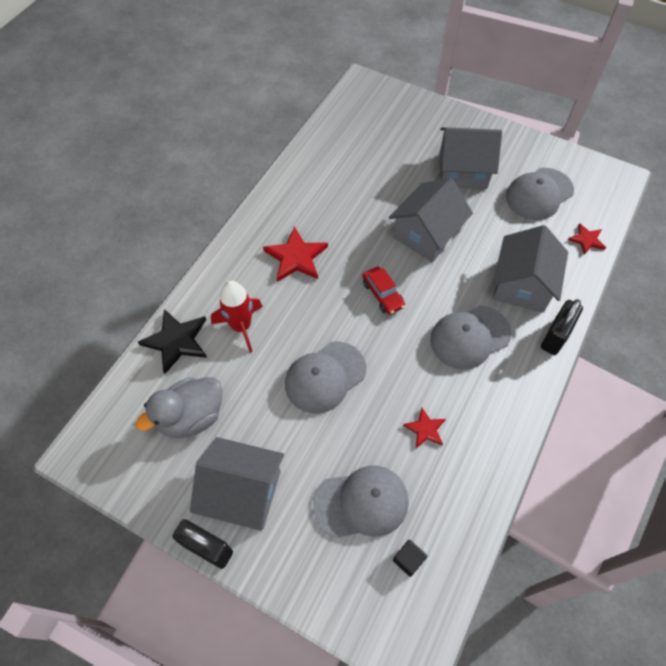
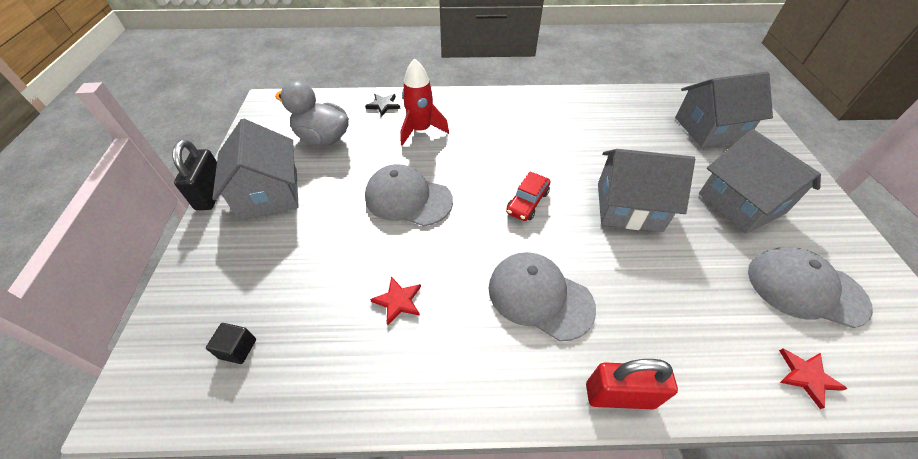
camera: 60 degrees right, 10 degrees down
(176, 341) = (383, 105): black star -> black star, size x0.57
(296, 257) = (513, 132): red star -> none
(361, 503) = (289, 280): grey cap -> none
(522, 285) = (656, 323): grey house -> grey house (709, 129)
(555, 336) = (619, 395): black padlock -> red padlock

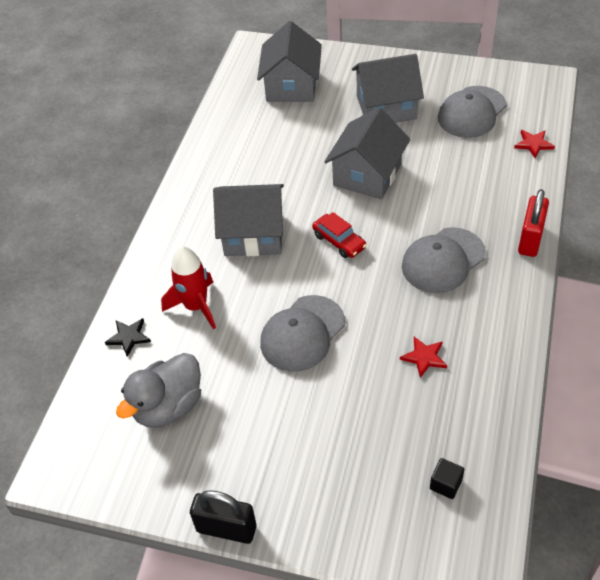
camera: 70 degrees left, 0 degrees up
(269, 193) = (248, 465): grey house -> grey house (253, 234)

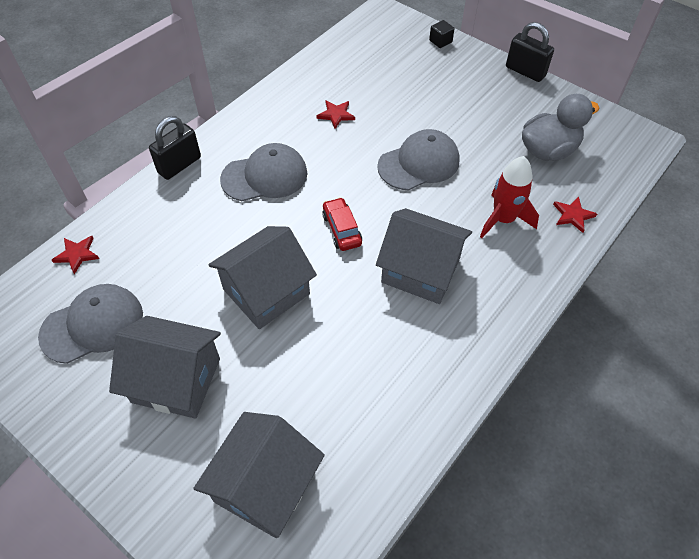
camera: 160 degrees left, 5 degrees up
(128, 337) = (573, 215): black star -> red star
(445, 484) = (374, 48): black cube -> black cube (440, 41)
(530, 239) = (179, 165): red padlock -> black padlock

